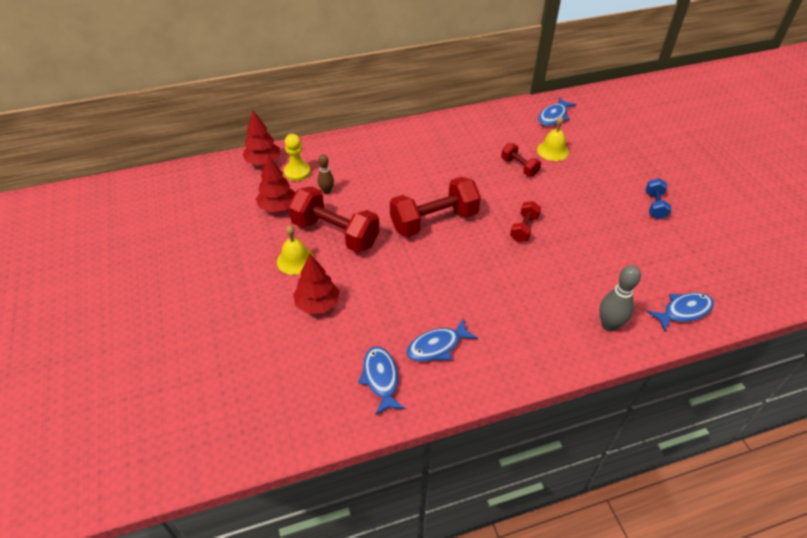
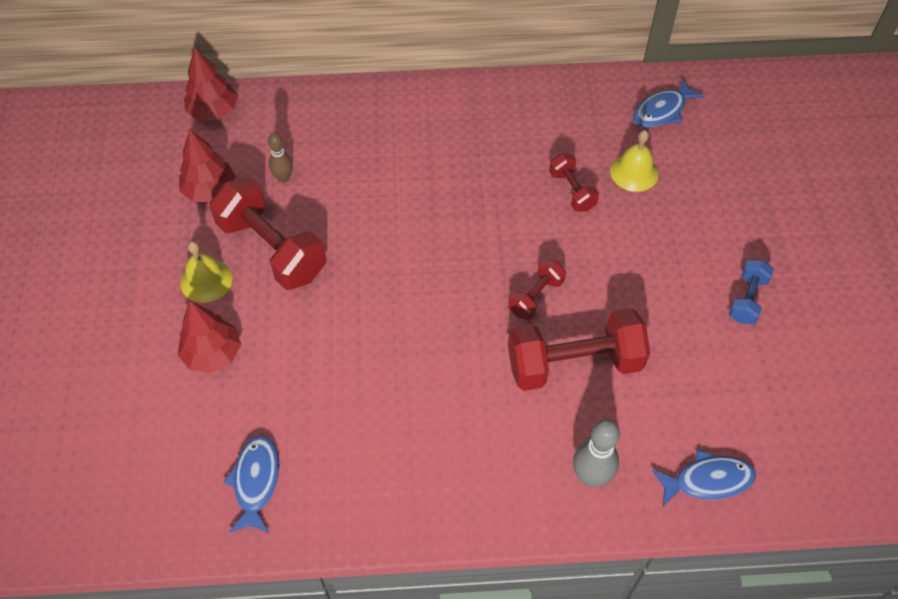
camera: 15 degrees right, 10 degrees up
(297, 172) = (254, 138): yellow pawn -> none
(434, 221) = (413, 257): red dumbbell -> red dumbbell (574, 364)
(437, 346) = (345, 453): blue fish -> none

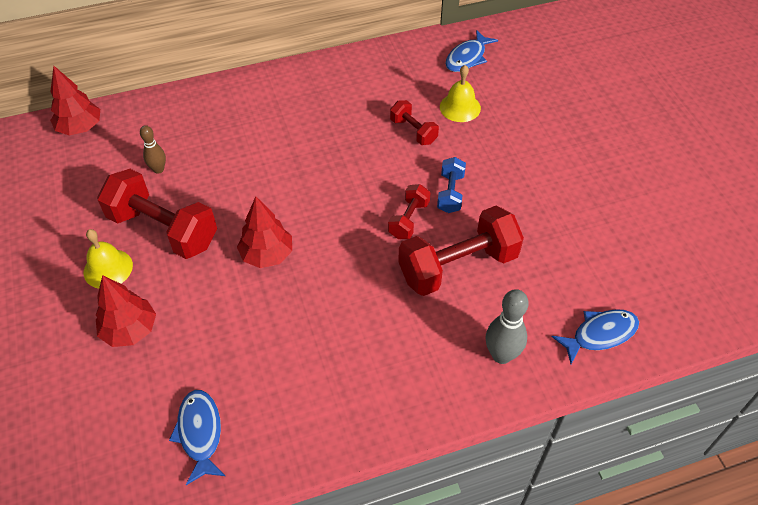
camera: 15 degrees left, 5 degrees down
(210, 190) = (93, 193): red tree -> red tree (267, 255)
(747, 299) = (583, 185): blue dumbbell -> blue dumbbell (450, 193)

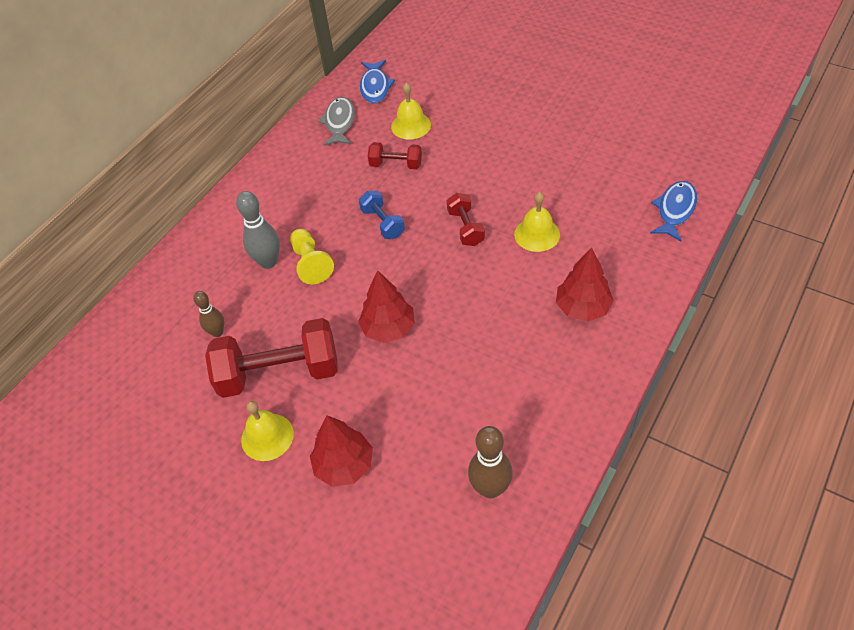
camera: 35 degrees left, 0 degrees up
(80, 128) = (99, 351): red tree -> red tree (582, 308)
(200, 433) = (490, 488): blue fish -> brown bowling pin
(270, 165) = (311, 263): none -> yellow pawn
(409, 69) = (339, 122): none -> grey fish
(450, 193) = (474, 189): blue dumbbell -> blue dumbbell (383, 223)
(458, 266) = (537, 234): red dumbbell -> yellow bell
(501, 355) = (631, 269): grey bowling pin -> grey bowling pin (268, 262)

